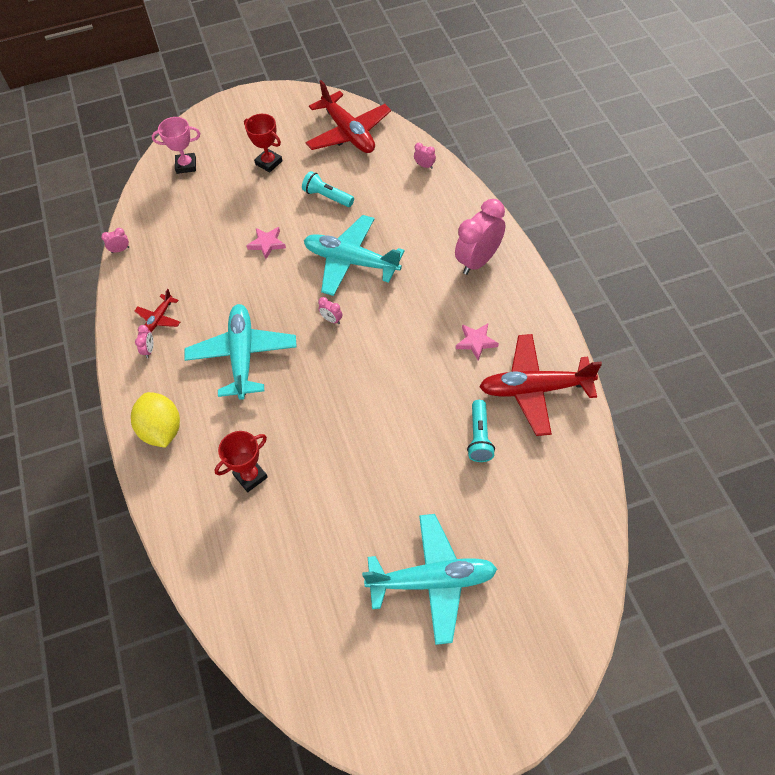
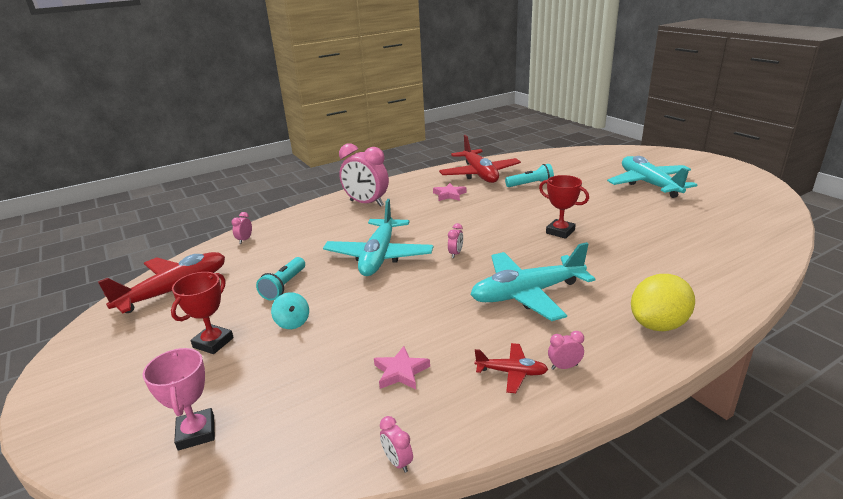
camera: 105 degrees left, 30 degrees down
(250, 476) = (651, 260): red trophy -> red trophy (560, 231)
(267, 244) = (362, 312): pink star -> pink star (401, 372)
(273, 203) = (292, 322): none -> turquoise spinning top

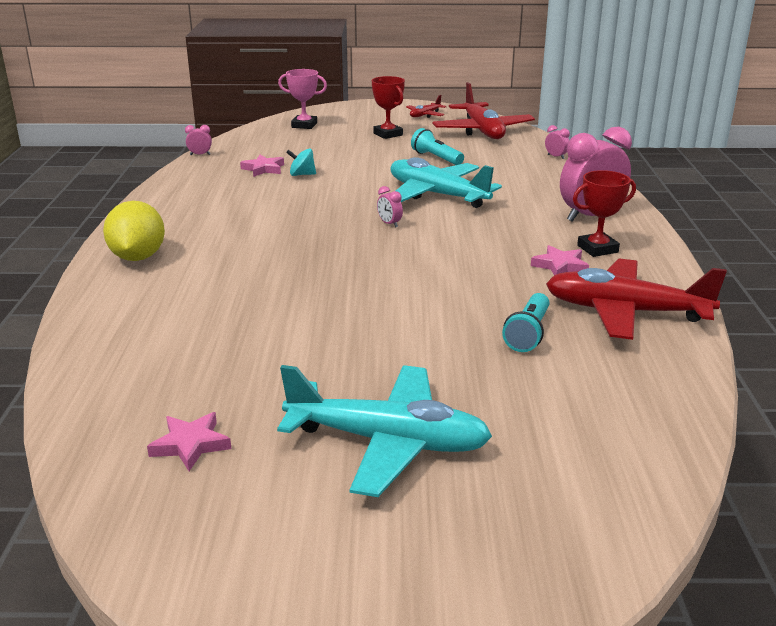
camera: 120 degrees right, 0 degrees up
(292, 322) = (376, 153): turquoise spinning top -> turquoise spinning top (302, 174)
(511, 372) = (201, 194): red plane -> red plane (425, 115)
(527, 294) = (270, 228): turquoise plane -> none
(560, 231) = (350, 289): red trophy -> red trophy (597, 249)
(564, 367) = (173, 209): pink clock -> none
(729, 212) = (191, 444): none -> pink star

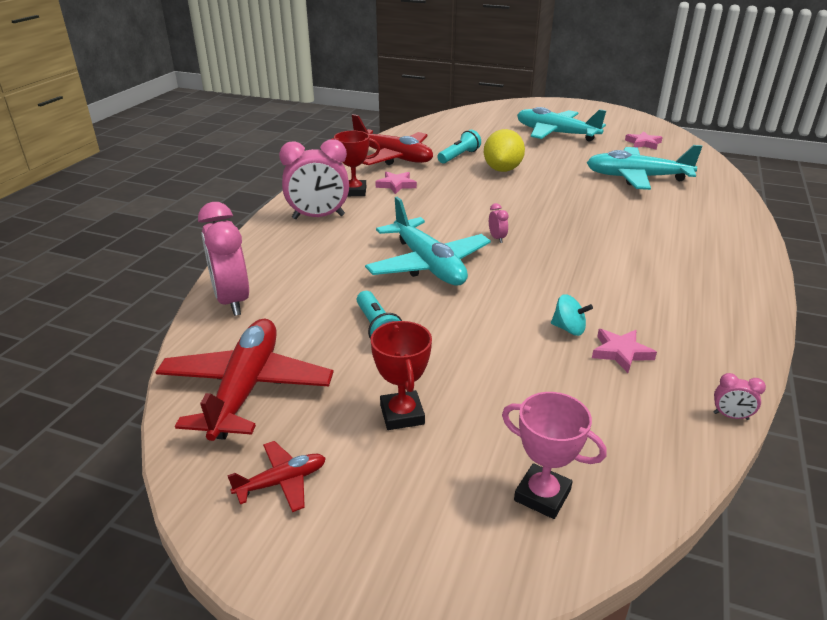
camera: 160 degrees left, 5 degrees up
(138, 257) = (725, 241): yellow lemon -> yellow lemon (502, 169)
(223, 338) = (637, 178): none -> turquoise plane
(556, 157) = (232, 301): pink clock -> pink clock, size x2.42

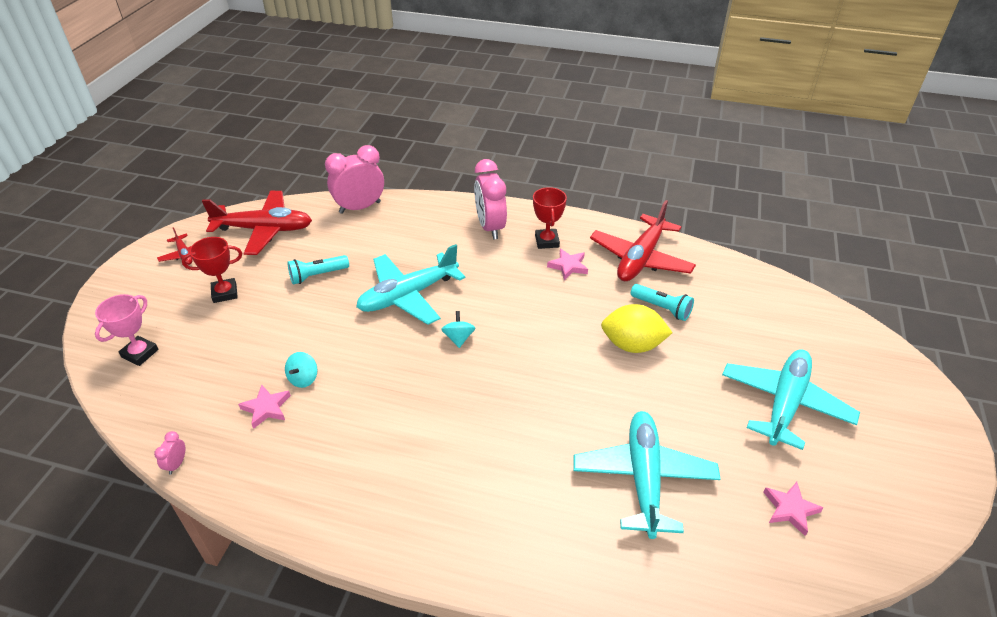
camera: 85 degrees right, 10 degrees up
(497, 238) = (458, 338): pink clock -> turquoise spinning top

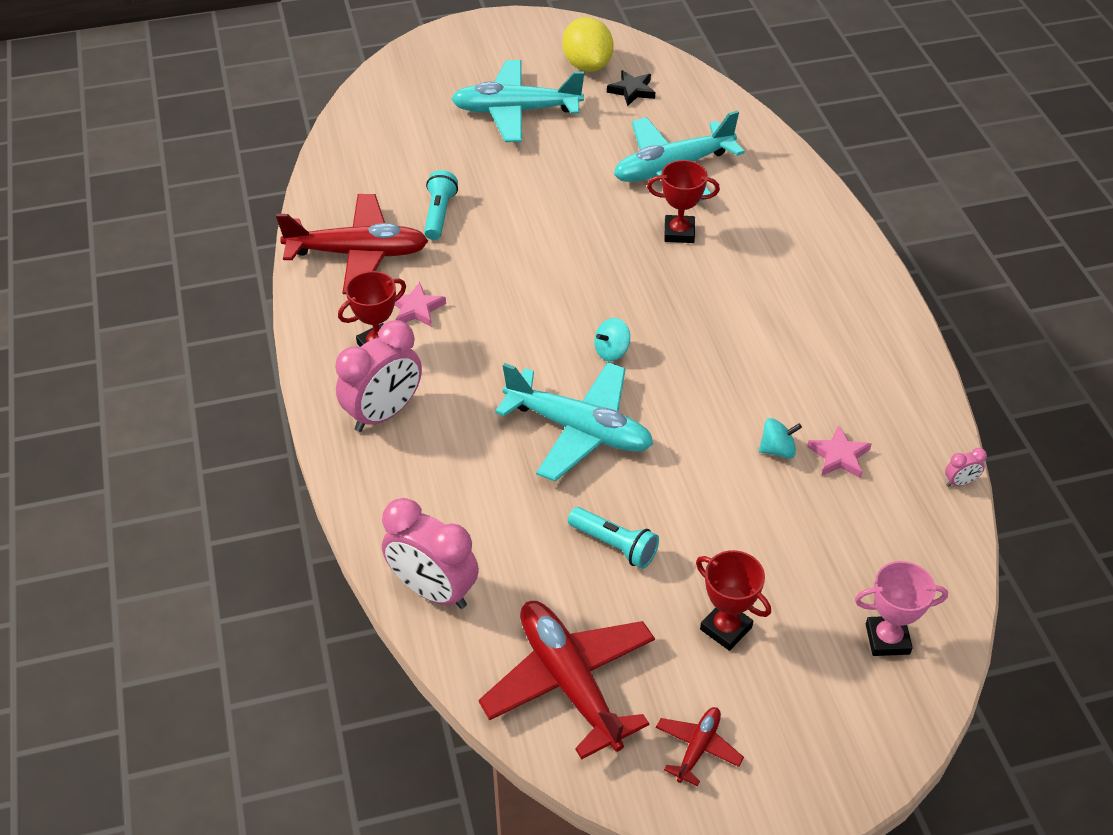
camera: 120 degrees left, 5 degrees up
(554, 438) = (679, 233): none -> red trophy
(632, 345) = (514, 219): yellow lemon -> yellow lemon (587, 65)
(790, 509) = (632, 91): pink star -> black star

